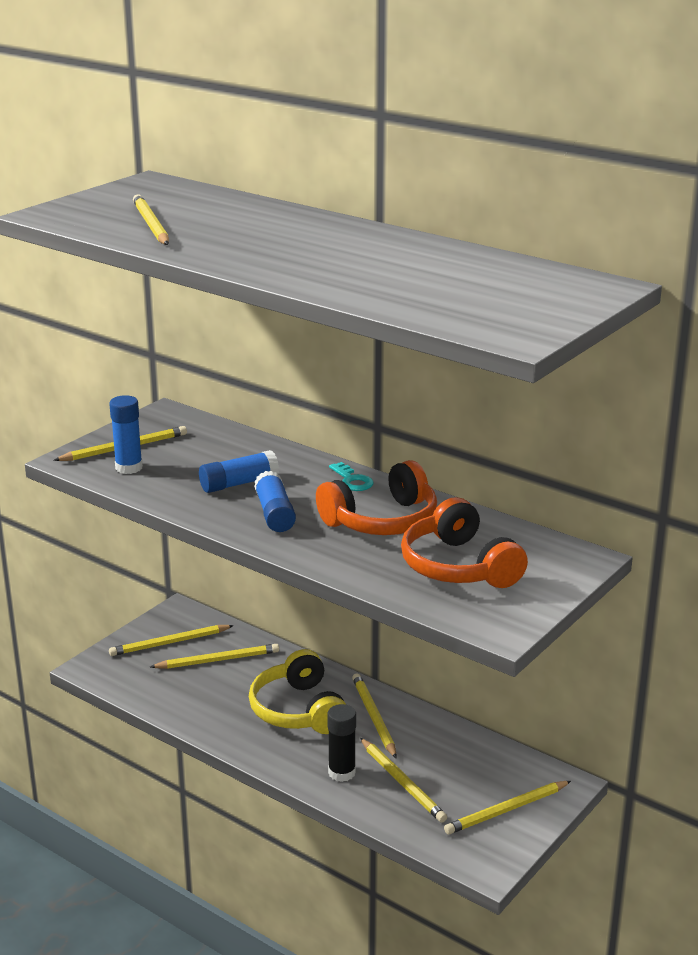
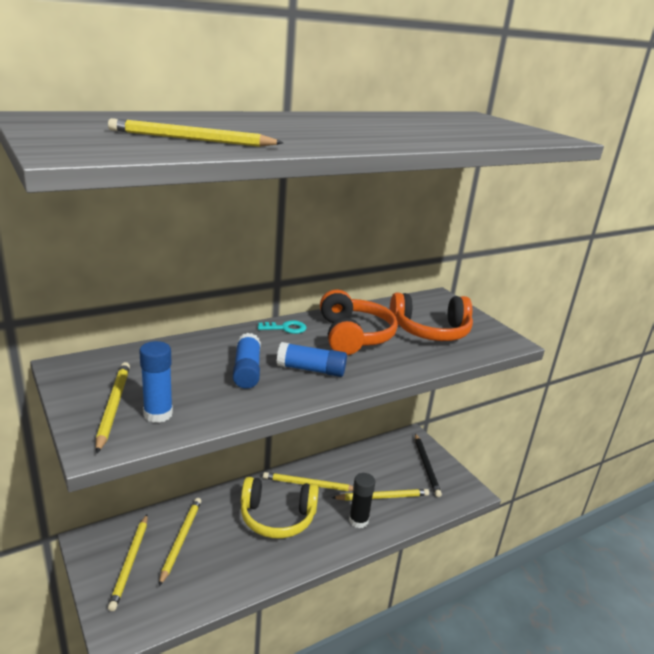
camera: 70 degrees left, 0 degrees up
(506, 810) = (426, 466): yellow pencil -> black pencil

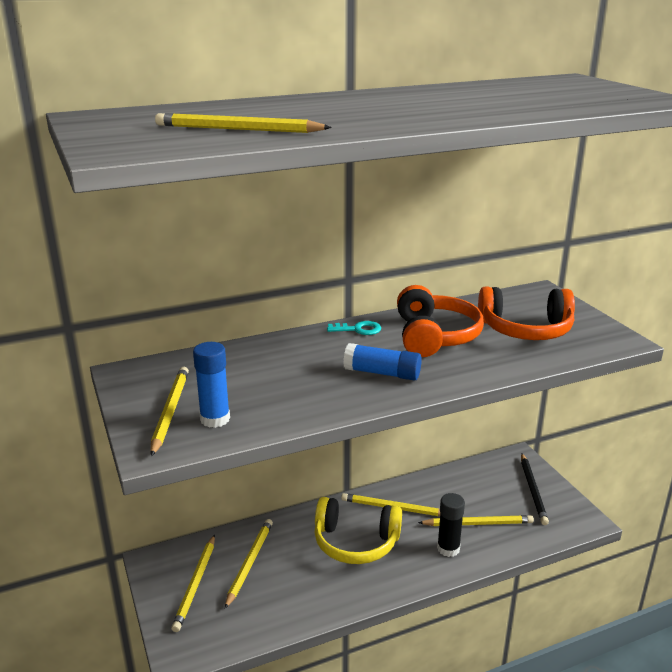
camera: 10 degrees right, 0 degrees up
(247, 370) = (311, 374): blue glue stick -> none

